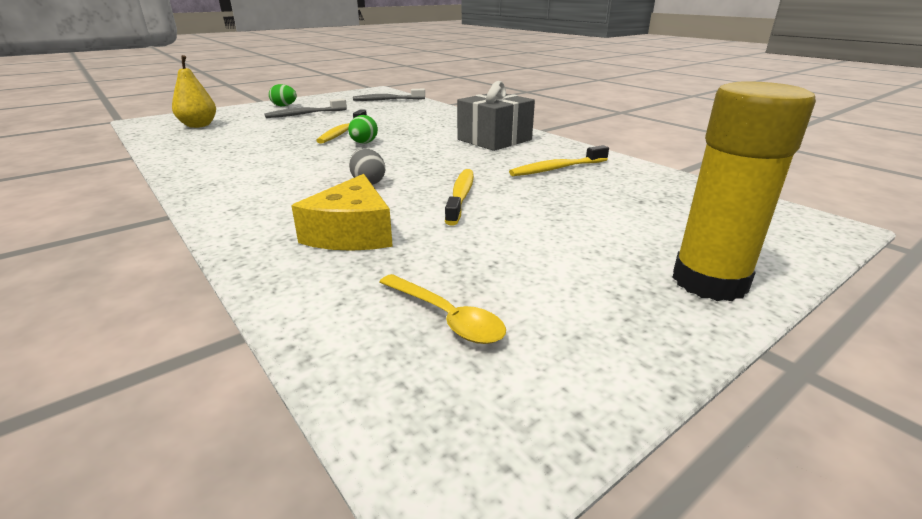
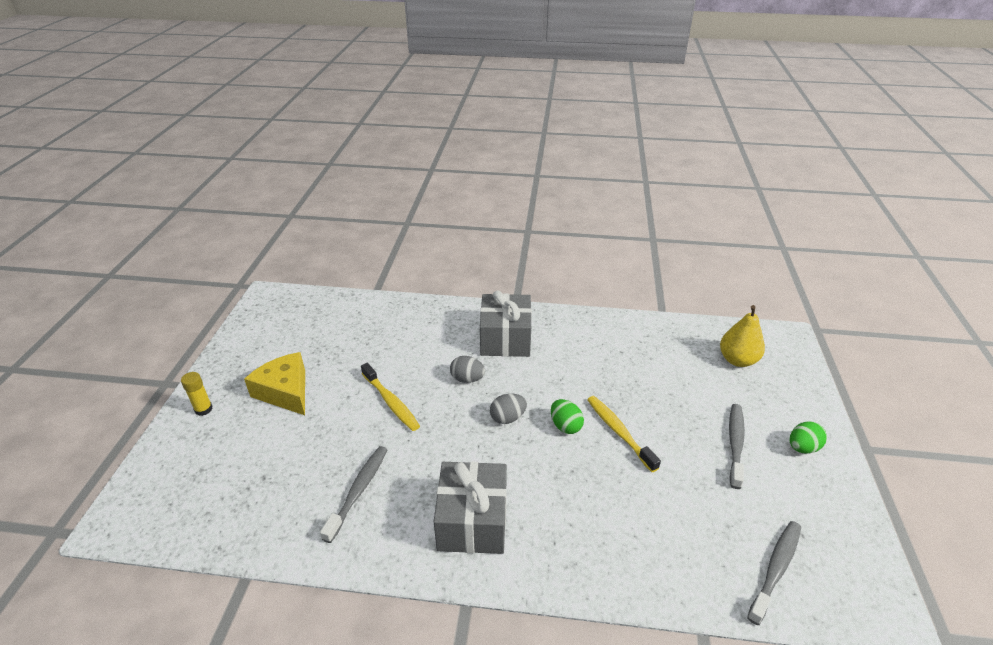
camera: 135 degrees right, 10 degrees up
(272, 190) = (505, 339): none -> grey gift
(352, 233) = (407, 339): yellow cheese -> yellow cheese (285, 391)
(389, 157) = (508, 418): none -> grey egg
(447, 317) = (311, 328): yellow spoon -> none
(556, 169) = (358, 491): yellow toothbrush -> grey toothbrush
(709, 281) = (203, 409): yellow glue stick -> yellow glue stick, size x0.43

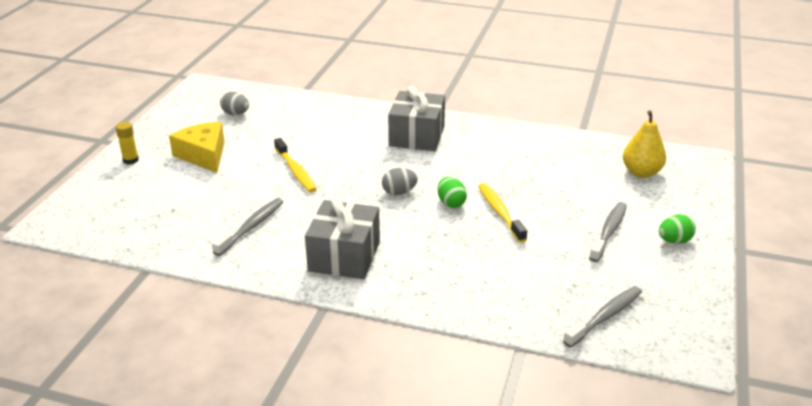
camera: 10 degrees right, 5 degrees down
(467, 379) = (371, 162): grey egg -> grey egg (235, 114)

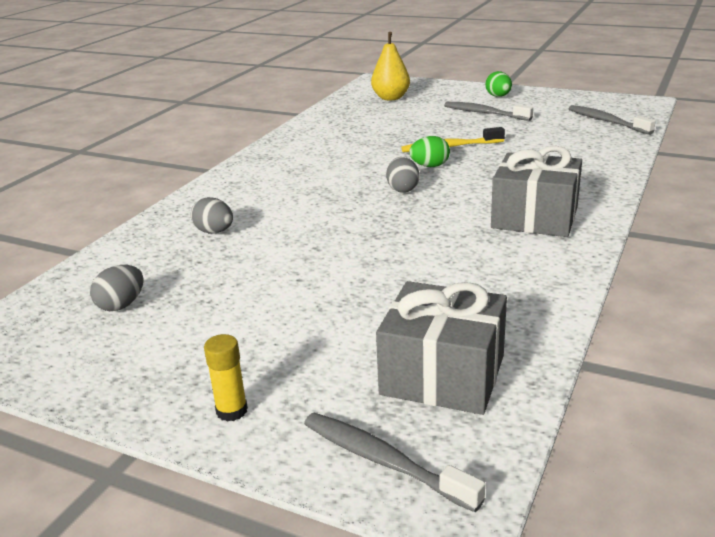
camera: 80 degrees left, 5 degrees down
(203, 155) = (250, 328): yellow cheese -> none
(251, 227) = (471, 276): grey toothbrush -> grey toothbrush (383, 461)
(296, 171) = (333, 249): yellow toothbrush -> none
(325, 126) = (214, 232): none -> grey egg
(417, 136) = (276, 179): grey gift -> grey gift (442, 375)

